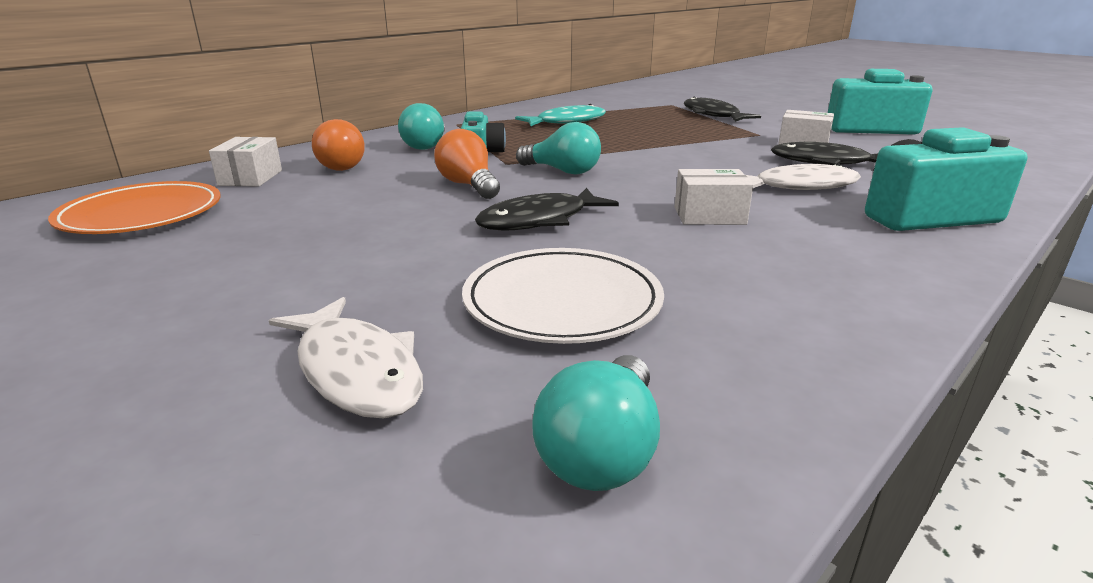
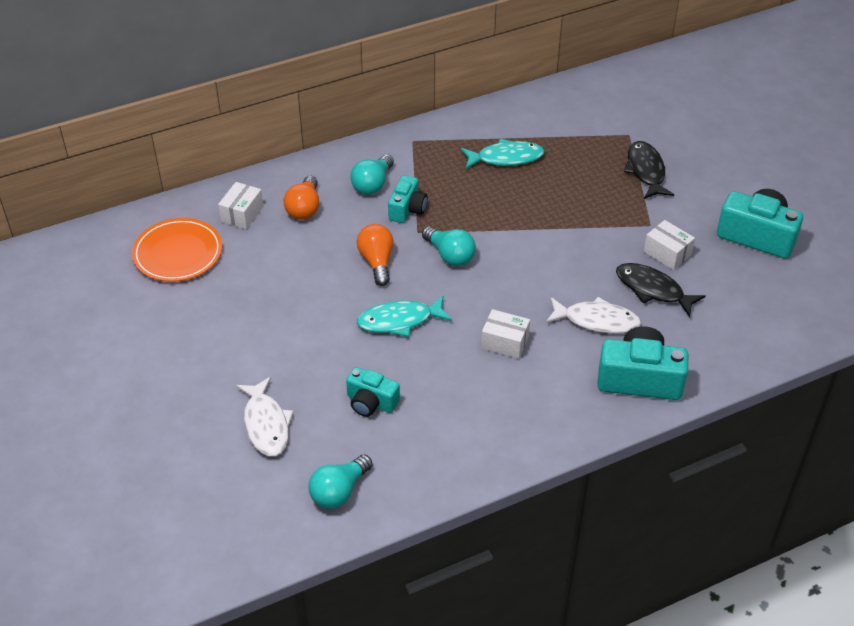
camera: 20 degrees right, 20 degrees up
(539, 220) = (399, 321): black fish -> turquoise fish
(562, 302) = (371, 402): white plate -> turquoise camera

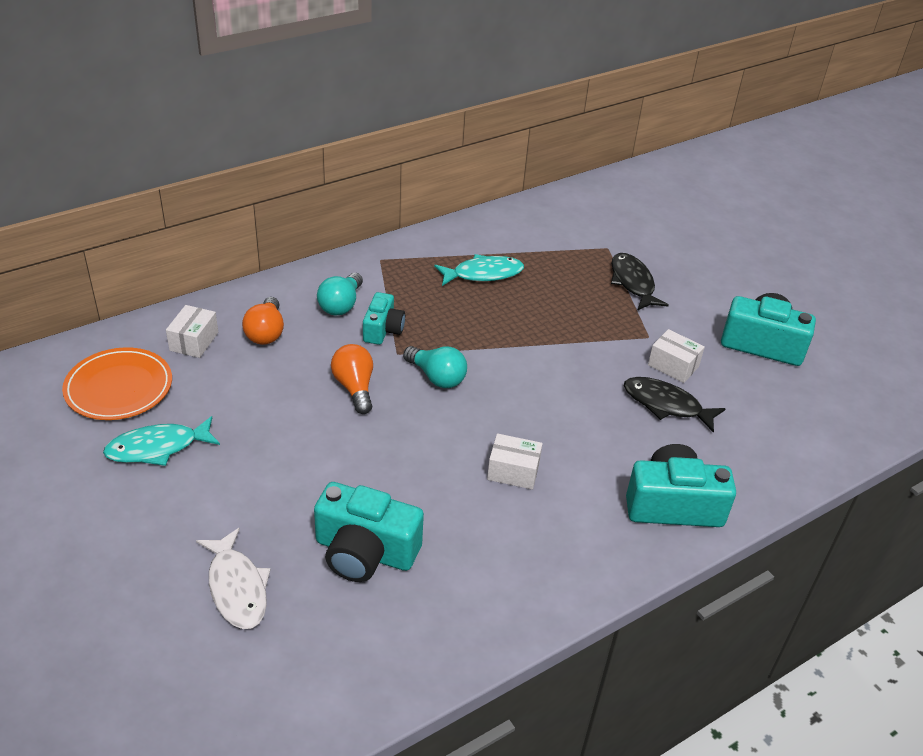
camera: 10 degrees left, 5 degrees down
(339, 491) = (336, 669): turquoise light bulb -> none
(371, 402) = (365, 552): turquoise camera -> turquoise camera, size x1.65
(399, 321) = (388, 453): turquoise fish -> turquoise fish (158, 448)
(596, 320) = (612, 441): white fish -> none

